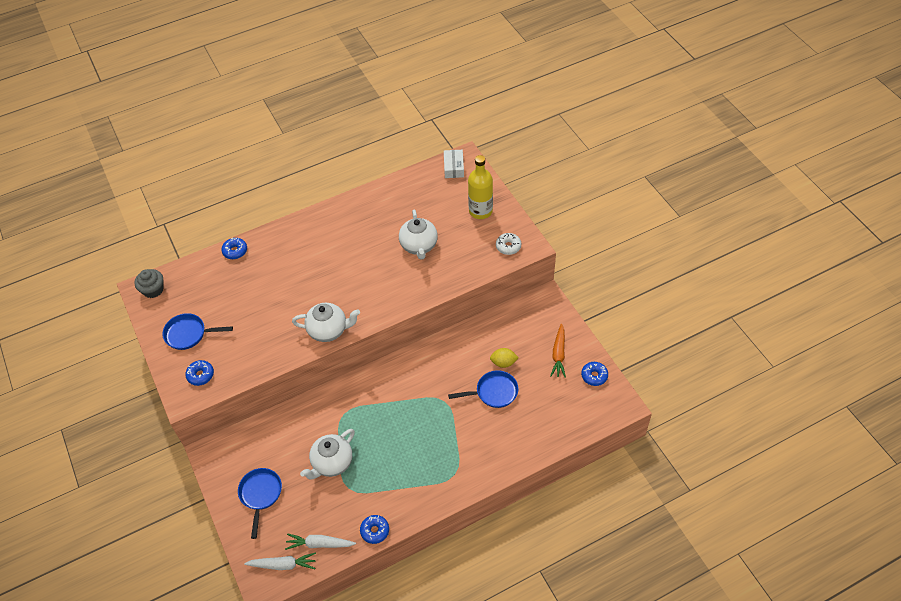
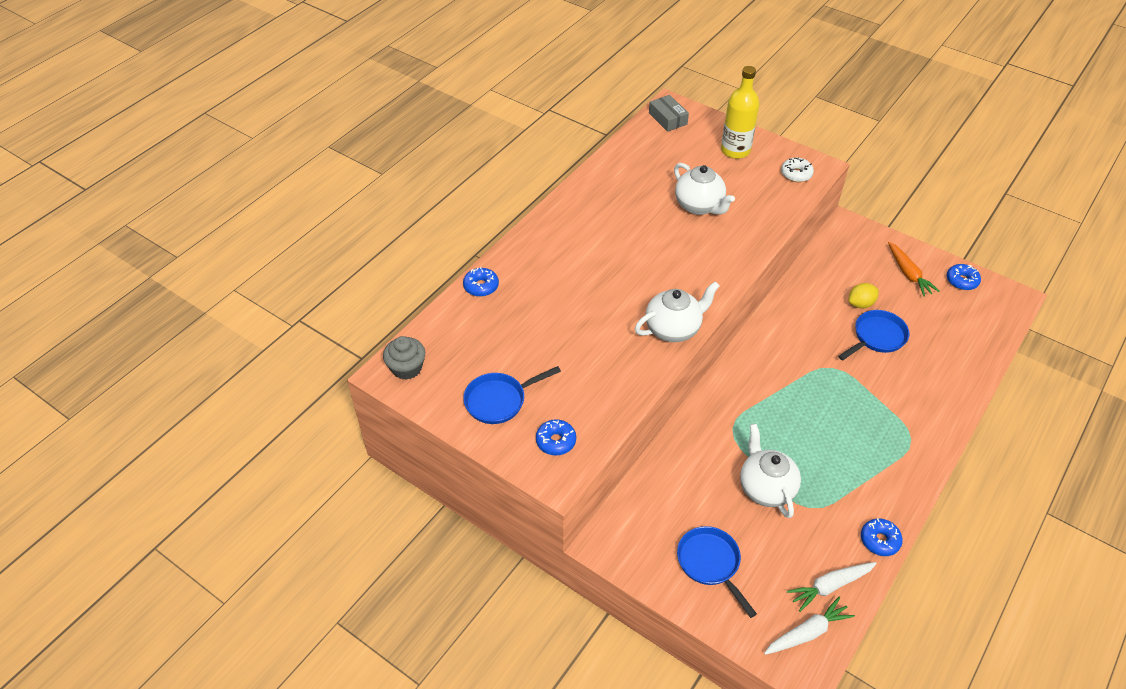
camera: 30 degrees left, 5 degrees down
(332, 463) = (765, 488): white teapot -> white teapot turned 150 degrees clockwise
(453, 167) = (667, 118): white box -> grey box

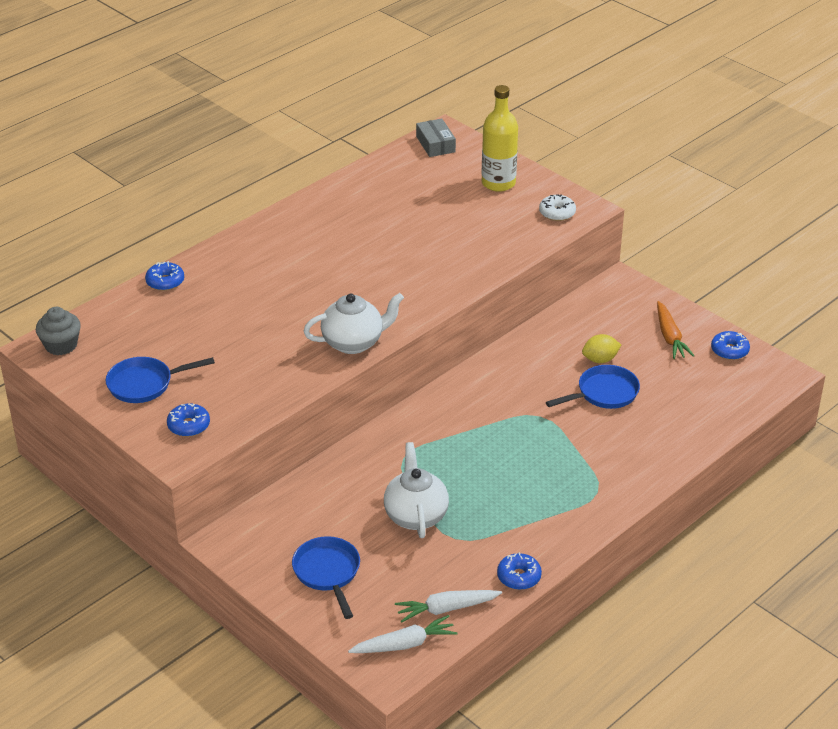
camera: 10 degrees right, 10 degrees down
(699, 206) = (433, 232): white teapot -> none

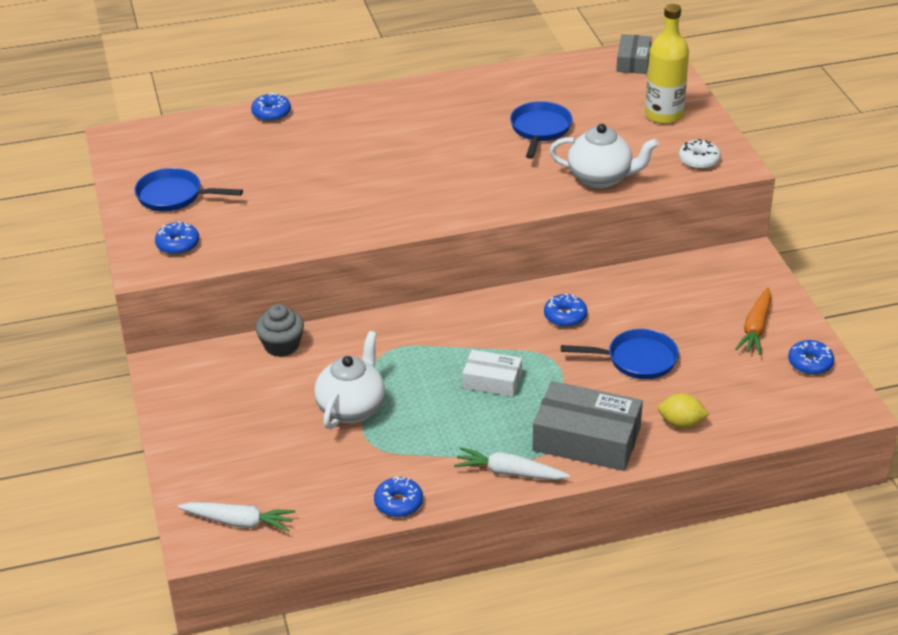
camera: 30 degrees right, 0 degrees up
(61, 345) = (136, 140): grey cupcake -> grey cupcake (281, 345)
(328, 573) = (228, 430): blue pan -> blue pan (540, 130)
(354, 342) = (389, 220): white teapot -> white teapot (601, 178)
(446, 609) = (305, 505): white carrot -> white carrot (509, 472)
(508, 451) = (492, 380): none -> white box
(521, 378) = (565, 316): none -> blue donut
(600, 359) = (661, 326): yellow lemon -> yellow lemon (681, 423)
(618, 470) = (586, 439): none -> grey box

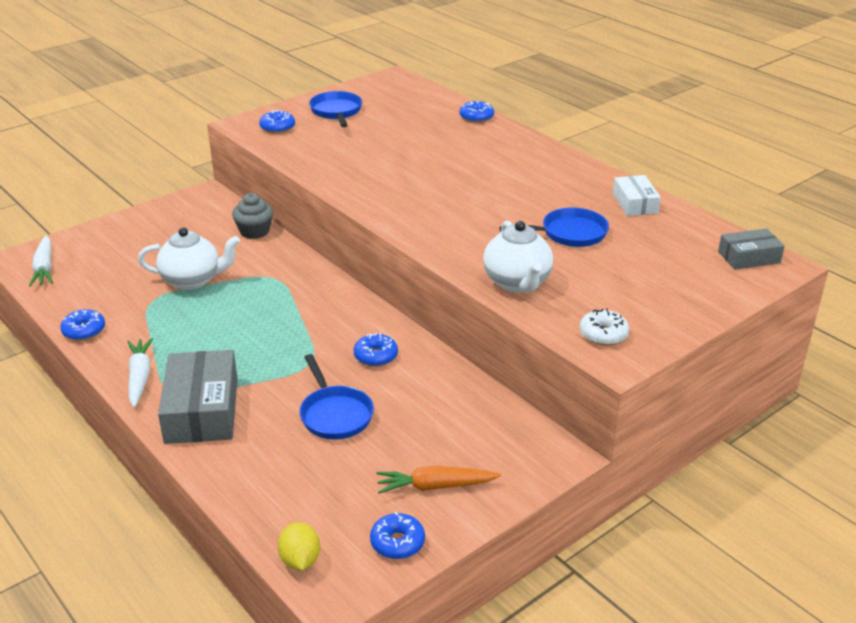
camera: 65 degrees right, 5 degrees down
(492, 380) = (260, 338): white box -> white box (635, 203)
(664, 115) = (668, 295): yellow bottle -> none
(681, 423) = (249, 465): yellow lemon -> yellow lemon (300, 560)

